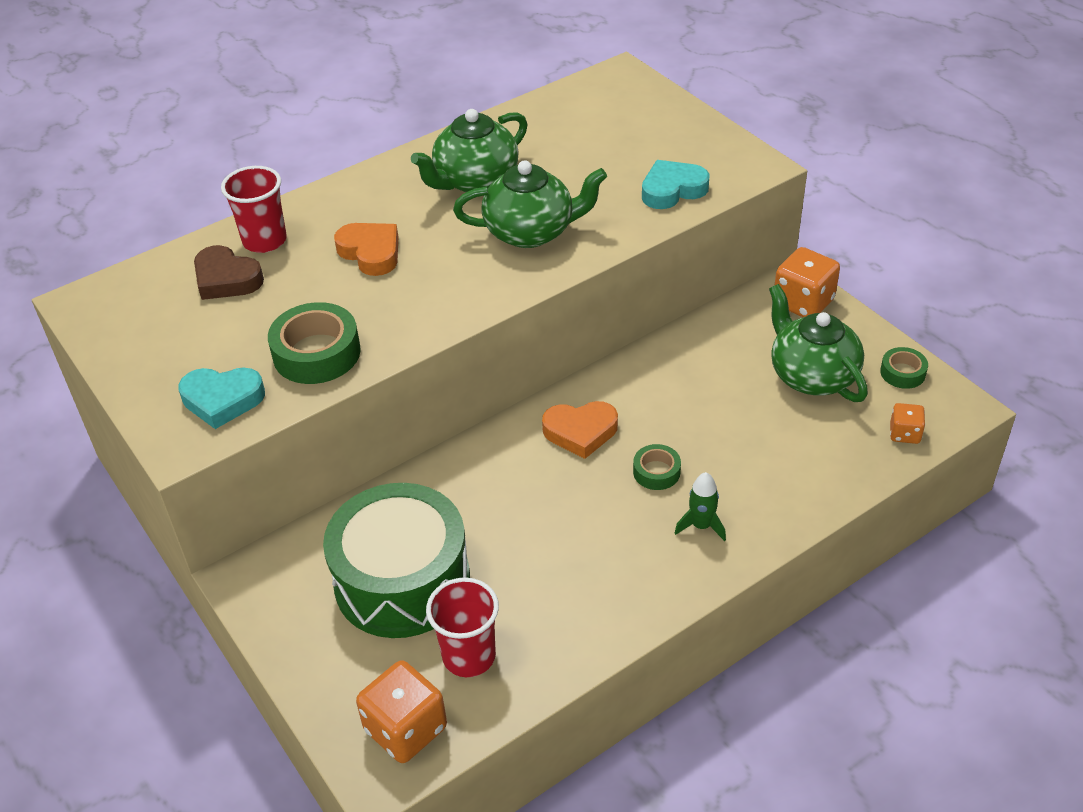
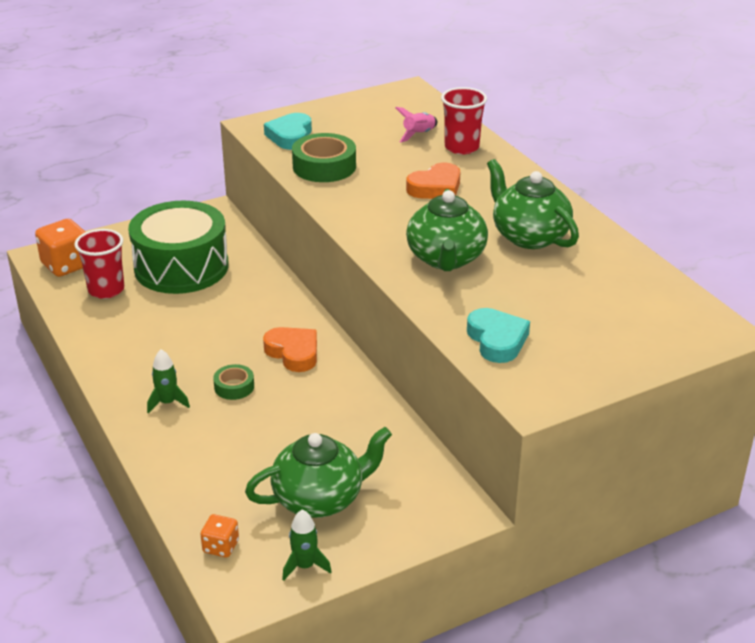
camera: 95 degrees right, 10 degrees down
(226, 279) = (418, 135): brown heart -> pink rocket
(580, 432) = (293, 353): orange heart -> orange heart turned 135 degrees clockwise
(803, 302) = (431, 513): orange dice -> none
(902, 373) = (305, 566): green tape -> green rocket

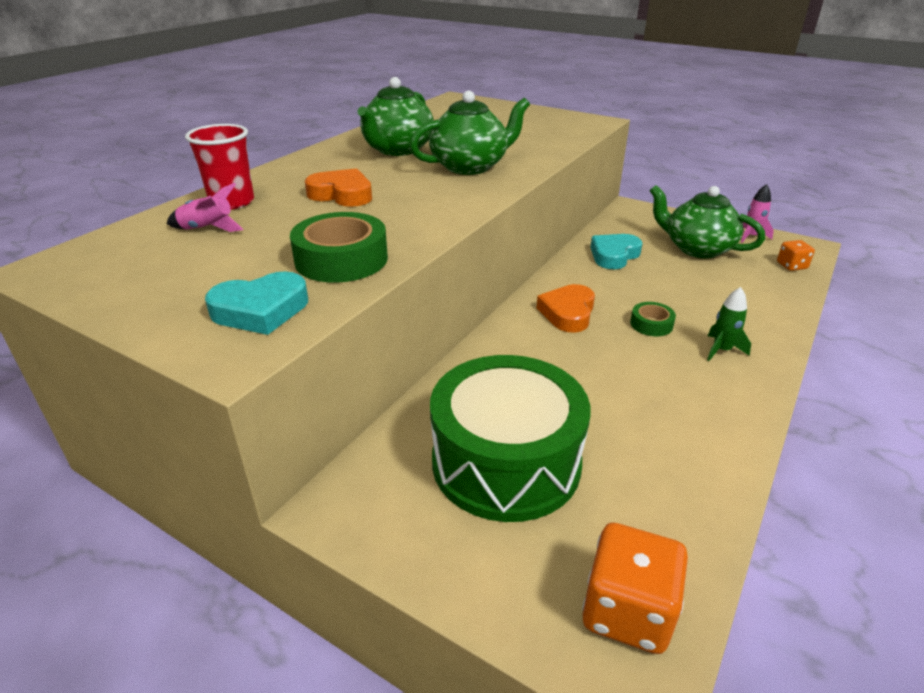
camera: 120 degrees left, 0 degrees up
(106, 290) = (628, 510): red cup -> none
(305, 566) = (751, 236): green rocket -> pink rocket
(497, 340) = (552, 136): turquoise heart -> turquoise heart (614, 255)

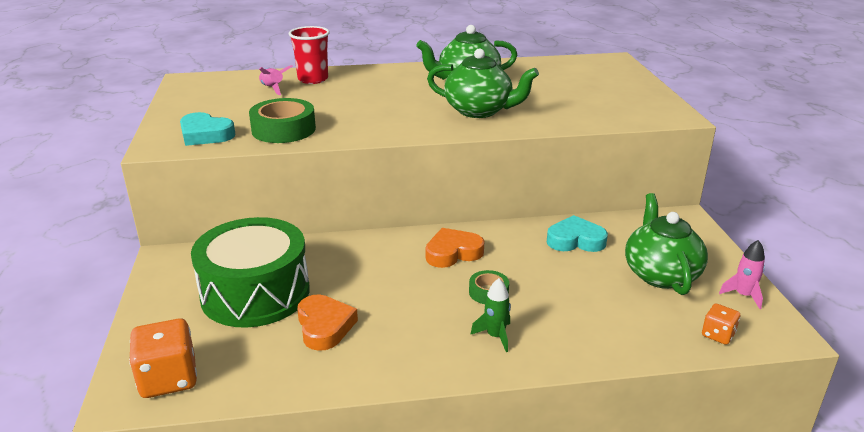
camera: 50 degrees right, 5 degrees down
(342, 194) = (368, 97): orange heart -> orange heart (324, 326)

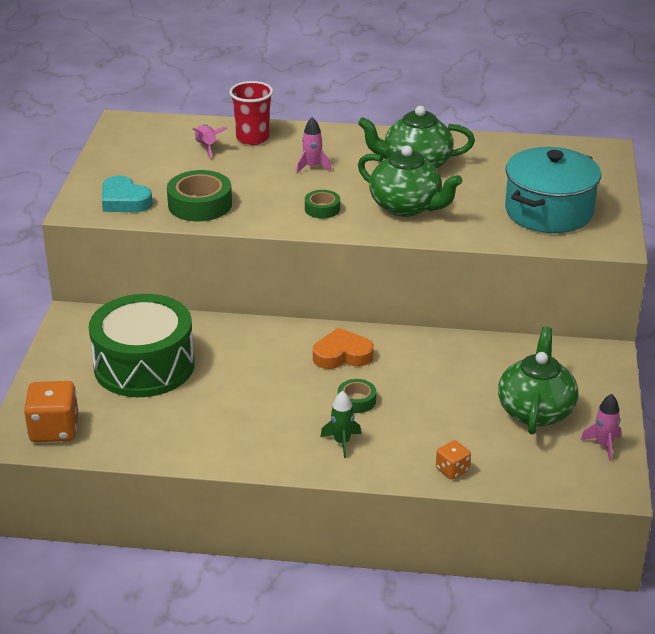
camera: 15 degrees right, 5 degrees up
(324, 326) = (195, 407): orange heart -> none
(377, 93) = (312, 167): none -> pink rocket
(403, 120) = (322, 209): none -> green tape
(575, 240) = (472, 361): turquoise heart -> none
(603, 101) = (549, 211): none -> turquoise pot
(718, 335) = (549, 477): orange dice -> orange dice (452, 470)

